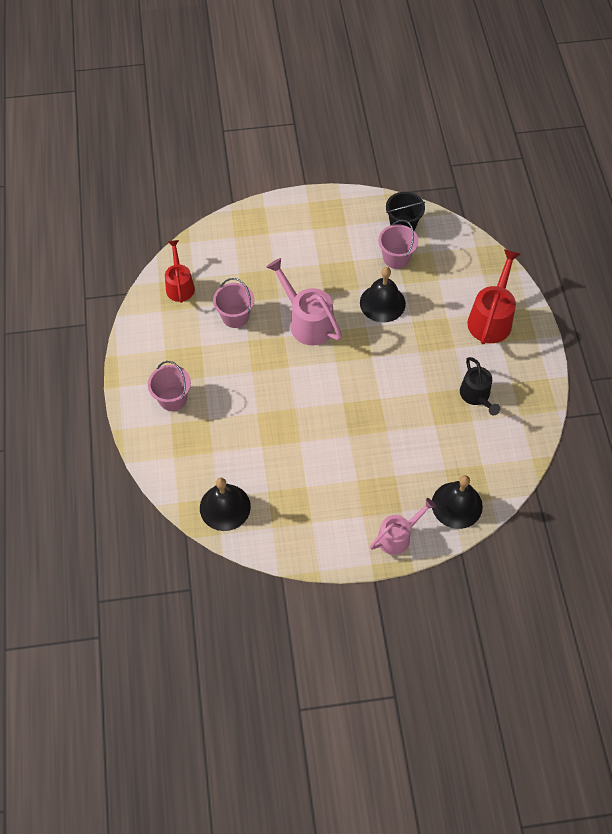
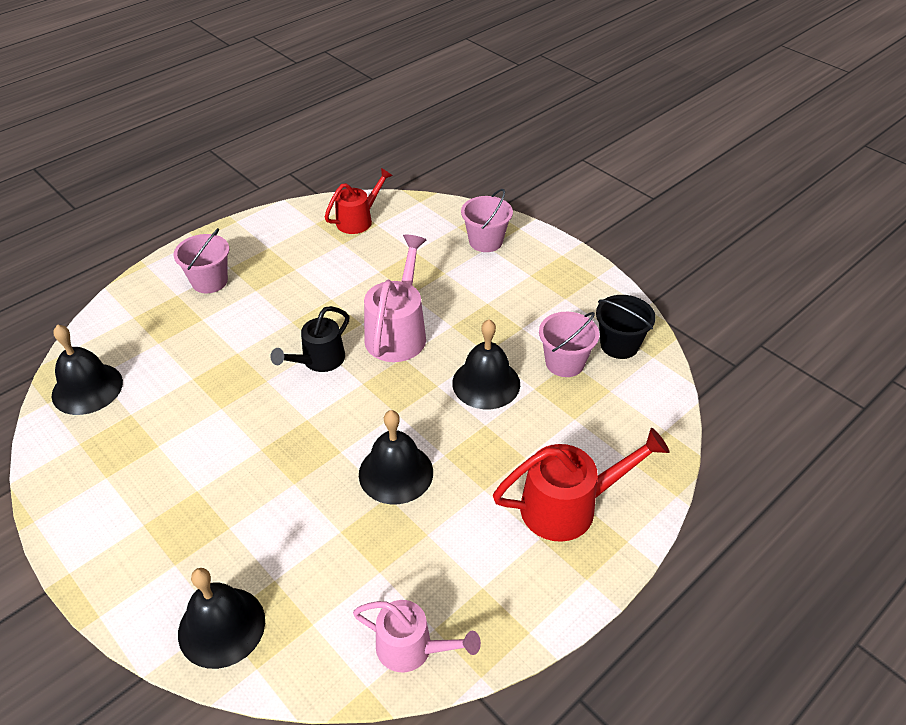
camera: 55 degrees right, 15 degrees down
(235, 316) = (354, 275): pink bucket -> pink bucket (485, 241)
(398, 536) = (131, 580): pink watering can -> pink watering can (413, 648)
(414, 380) = (396, 473): none -> black bell
(476, 396) = (424, 556): black watering can -> black watering can (318, 361)

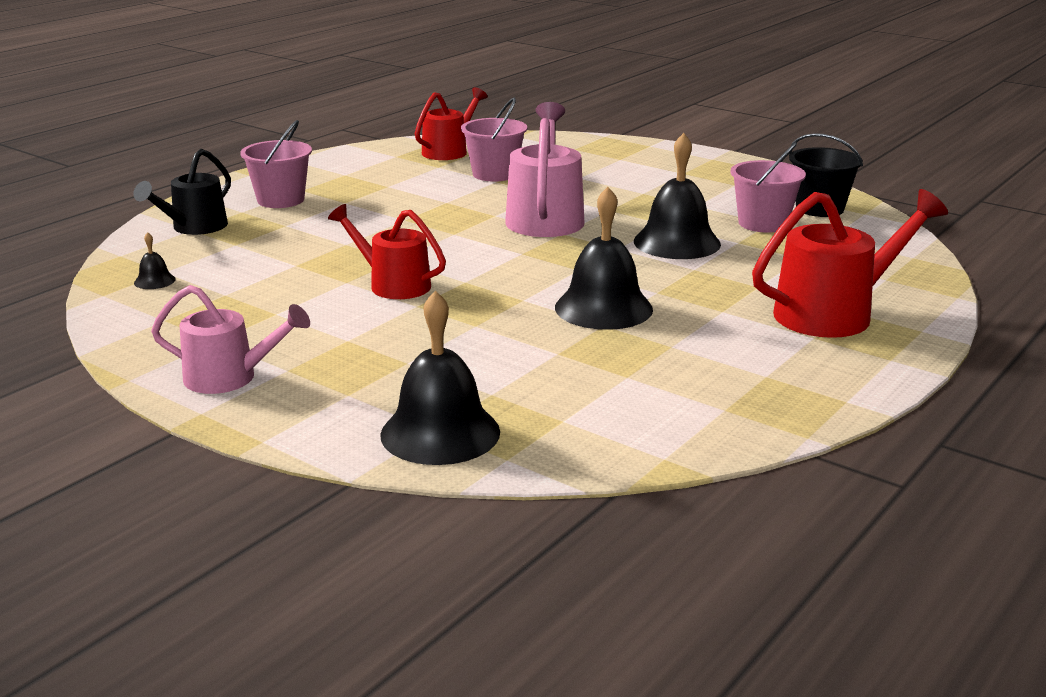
camera: 10 degrees left, 20 degrees down
(87, 388) = (154, 281): black bell -> black bell, size x0.43
(252, 416) = (392, 284): none -> red watering can
(318, 361) = (456, 242): black watering can -> black watering can (194, 228)
(413, 648) = (706, 425): pink watering can -> pink watering can (231, 378)
(485, 241) = (615, 155): pink bucket -> pink bucket (494, 174)

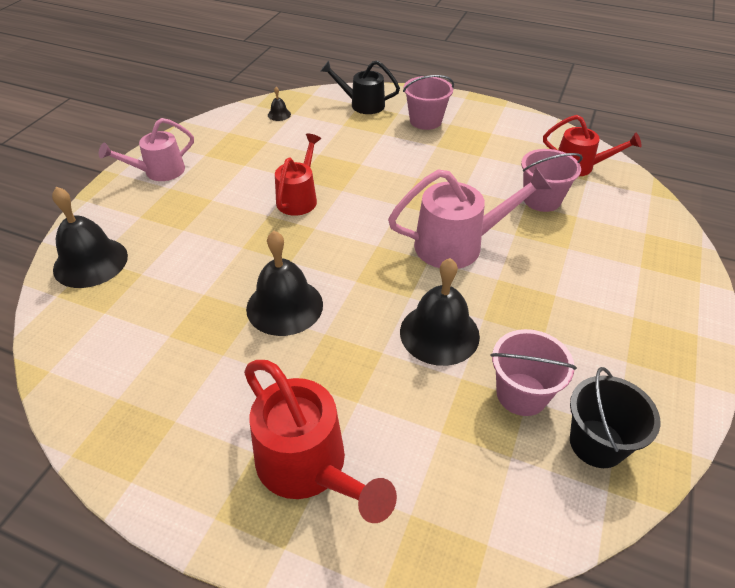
camera: 75 degrees right, 20 degrees up
(231, 378) = (158, 172): pink watering can -> pink watering can turned 60 degrees clockwise

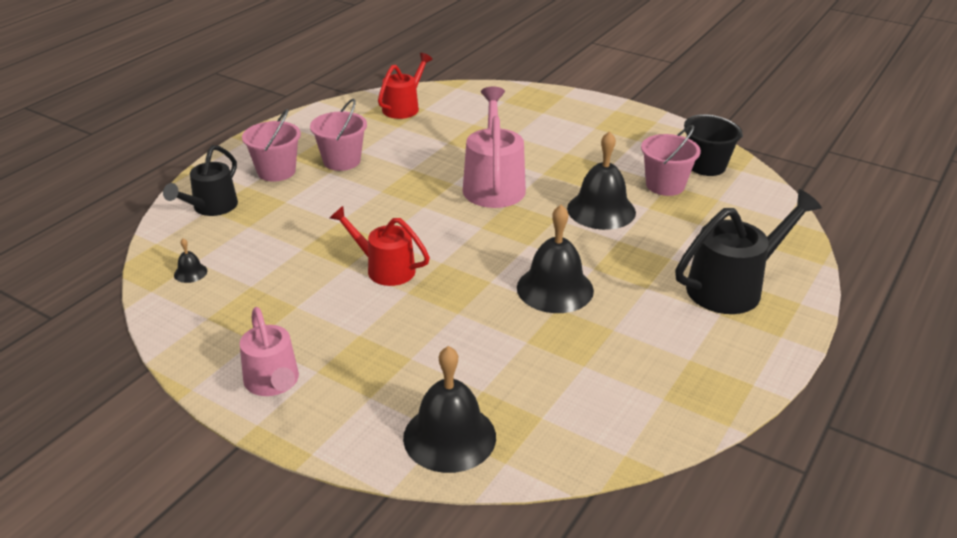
camera: 80 degrees left, 10 degrees down
(310, 468) = (733, 286): red watering can -> black watering can
(541, 200) = (445, 134): pink bucket -> pink bucket (341, 161)

